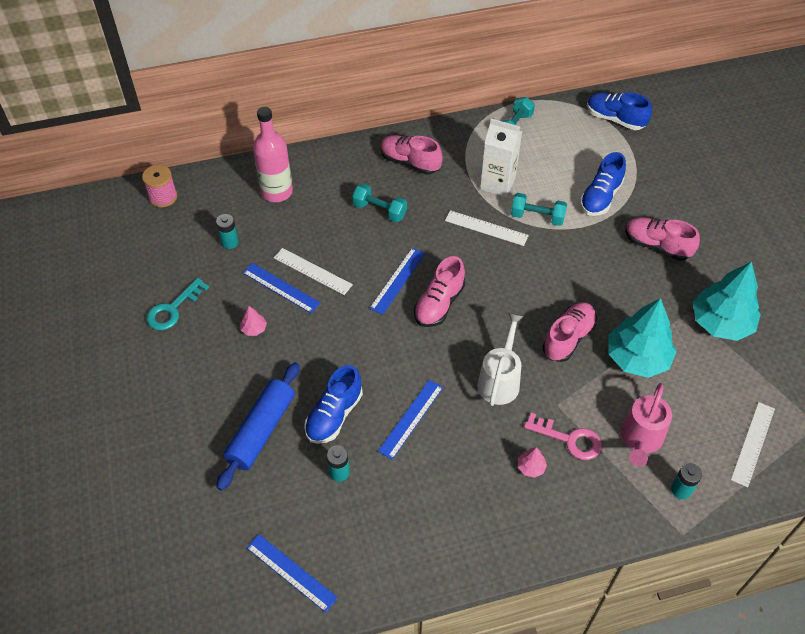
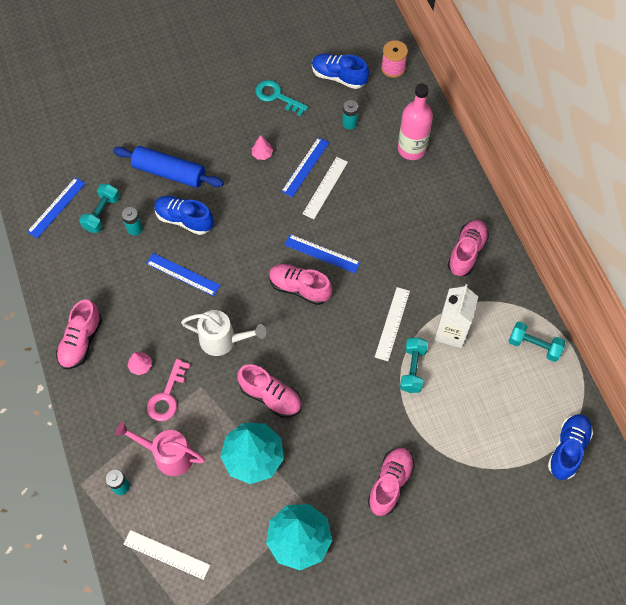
camera: 85 degrees right, 10 degrees up
(379, 210) = (401, 232): turquoise dumbbell -> turquoise dumbbell (102, 213)
(497, 536) = (81, 341): none -> pink shoe
(600, 197) = (448, 430): blue shoe -> blue shoe (338, 77)

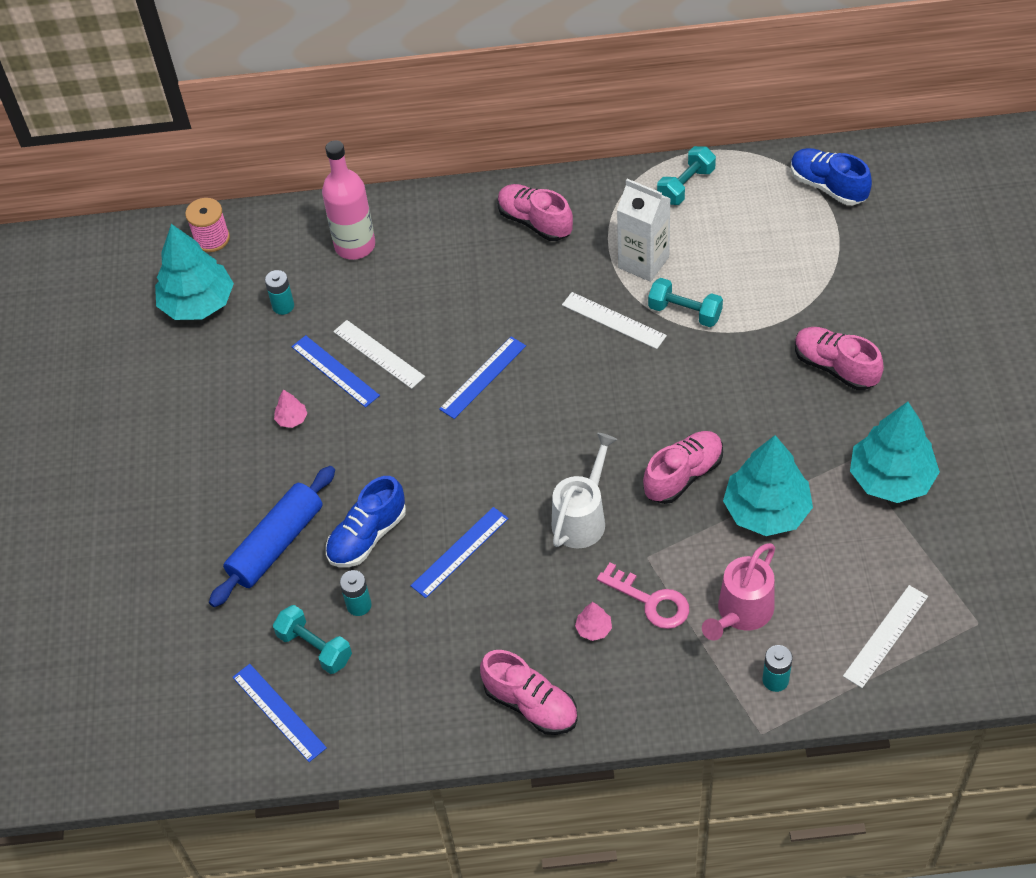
camera: 70 degrees left, 10 degrees down
(277, 96) = (198, 384): turquoise key -> none
(299, 288) = (528, 413): pink shoe -> none
(338, 77) = (198, 303): blue shoe -> turquoise tree

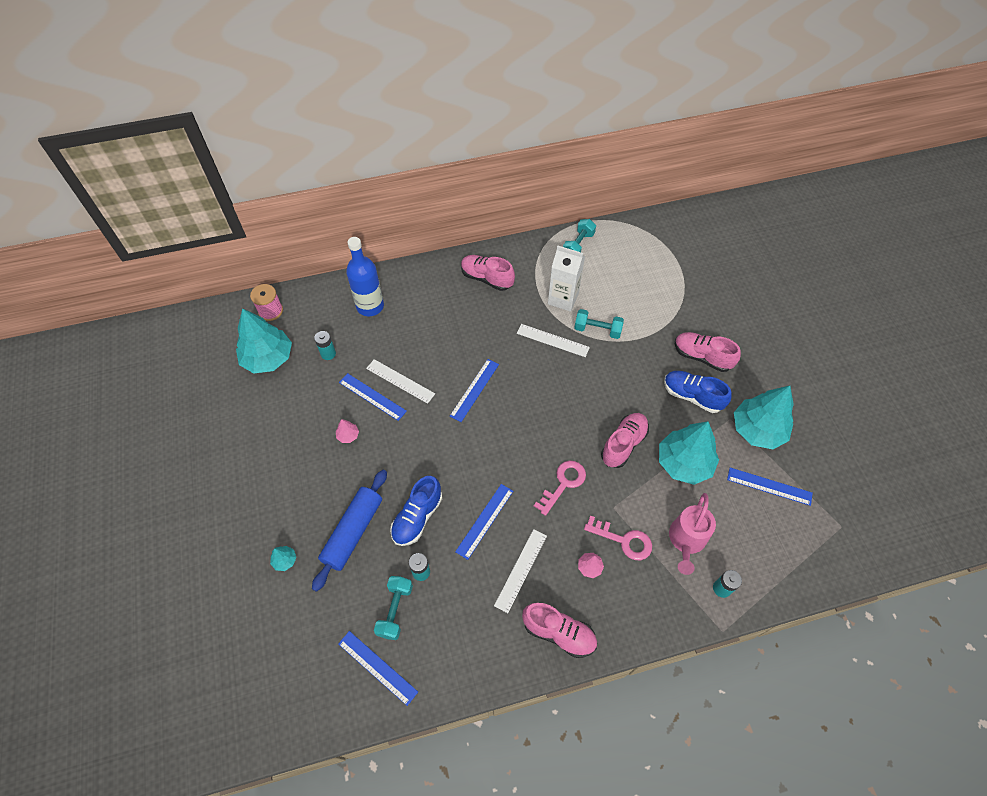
camera: 15 degrees left, 5 degrees up
(179, 568) = (285, 560): none -> turquoise tree
(315, 647) = (395, 610): turquoise dumbbell -> turquoise dumbbell turned 75 degrees clockwise
(355, 245) = (370, 306): pink bottle -> blue bottle
(582, 517) = (563, 483): white watering can -> pink key
(827, 186) = (666, 238): blue shoe -> blue shoe (692, 396)
(885, 557) = (769, 486): none -> blue ruler
(886, 636) = (785, 544): white ruler -> white ruler (521, 570)

